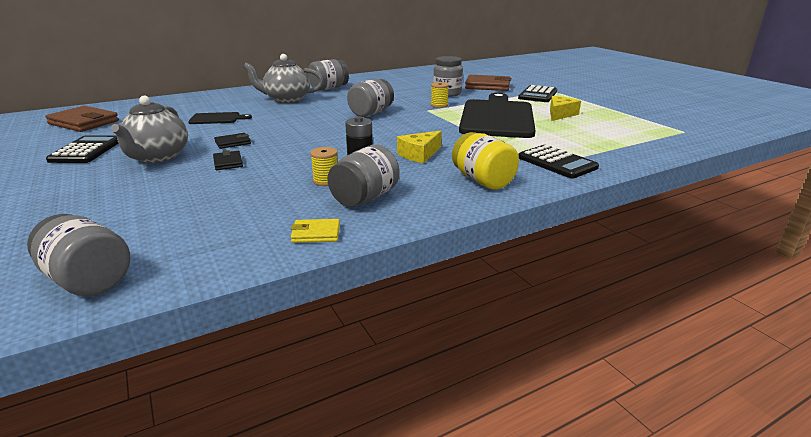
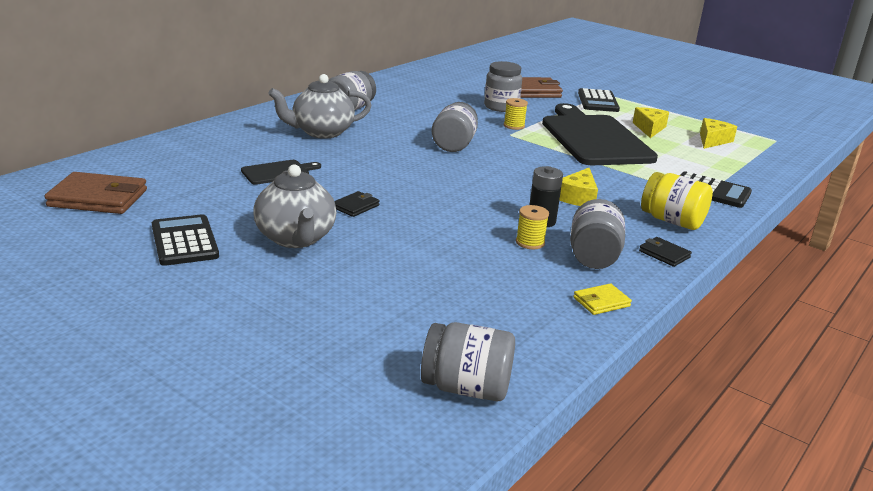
camera: 25 degrees left, 0 degrees up
(228, 163) = (392, 234): black wallet -> black wallet (664, 254)
(613, 127) = (712, 140): none -> yellow cheese

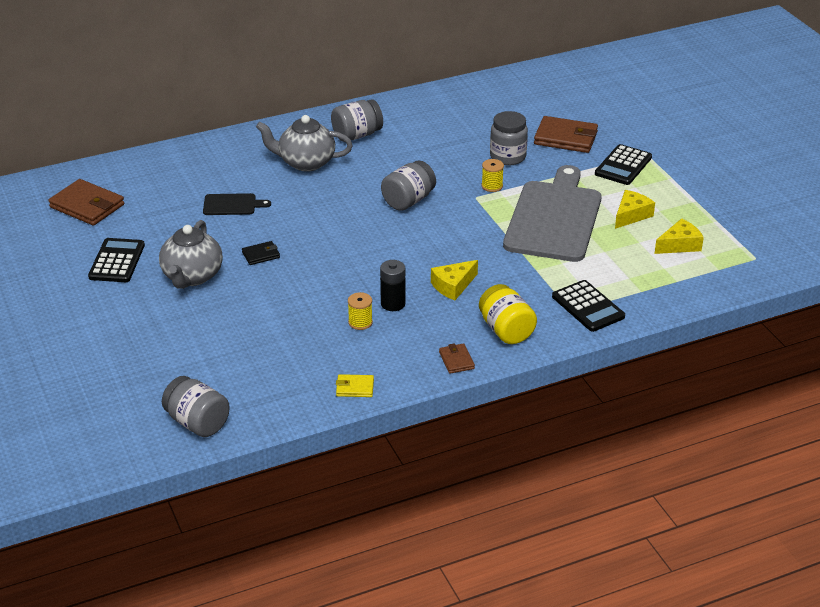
camera: 30 degrees right, 10 degrees up
(593, 257) = (395, 348): grey jar -> none
(594, 138) = (554, 218): black cutting board -> grey cutting board
(664, 254) = (456, 360): black wallet -> brown wallet

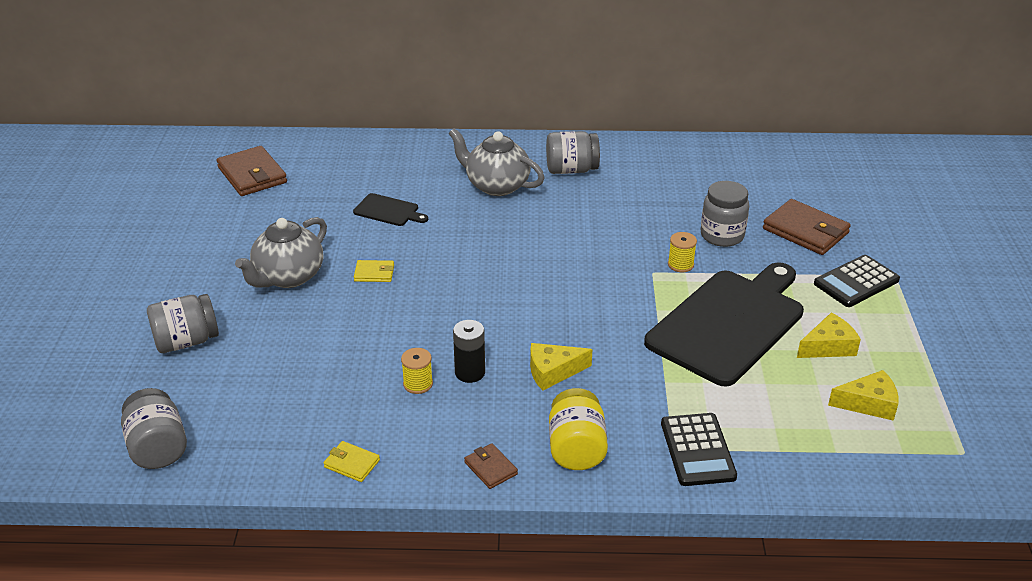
camera: 25 degrees right, 0 degrees up
(117, 261) = (231, 239): black calculator -> none
(261, 255) = (374, 273): black wallet -> yellow wallet
(408, 201) = (574, 256): grey jar -> grey jar (186, 341)
(456, 360) = (490, 468): brown wallet -> brown wallet turned 45 degrees counterclockwise
(554, 218) = (729, 323): grey cutting board -> black cutting board

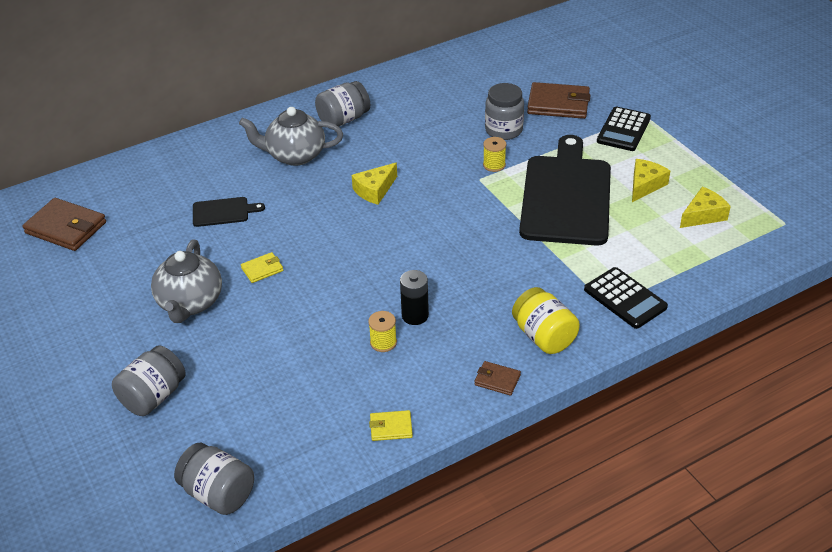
camera: 30 degrees left, 5 degrees up
(553, 372) = (476, 287): yellow cheese -> yellow cheese (375, 190)

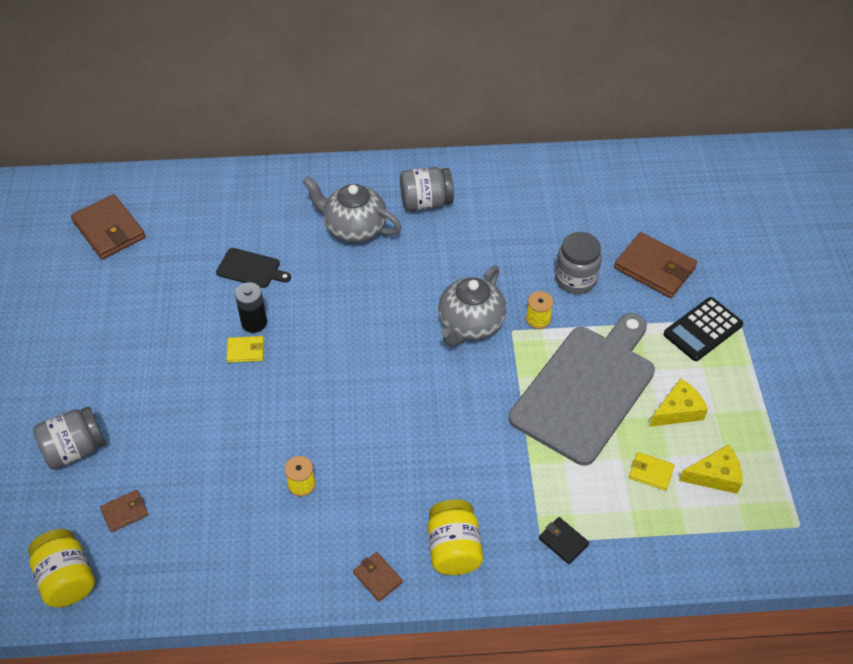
camera: 25 degrees right, 10 degrees up
(190, 303) = (162, 361): grey teapot -> grey teapot (470, 324)
(218, 493) = (67, 579): grey jar -> yellow jar
(237, 423) = (125, 512): none -> brown wallet
(375, 190) = (403, 301): yellow cheese -> none
(391, 427) = (250, 583): yellow wallet -> yellow wallet (651, 473)
(415, 315) = (349, 467): black battery -> black battery (254, 322)
(566, 196) = (586, 389): black cutting board -> grey cutting board
(625, 298) = (563, 542): black calculator -> black wallet

